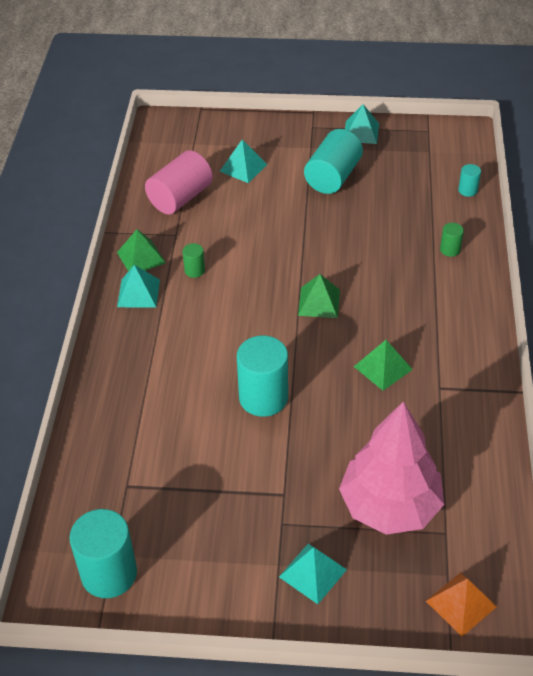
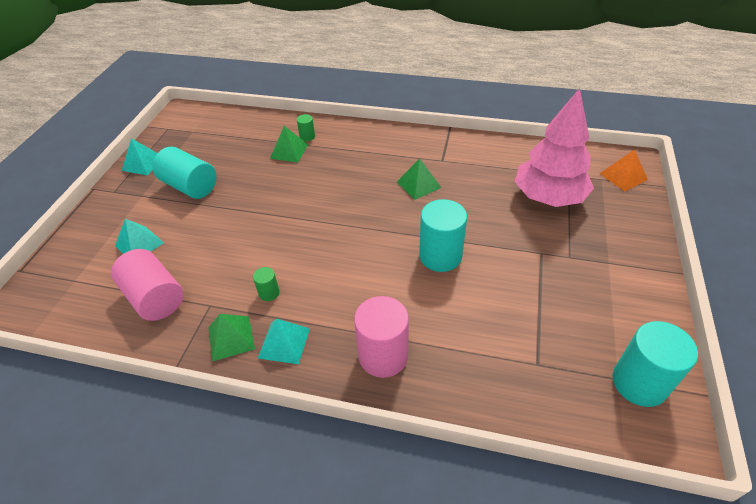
camera: 80 degrees left, 0 degrees up
(129, 364) = (383, 356): none -> pink cylinder
(313, 573) = (612, 244): turquoise pyramid -> none
(319, 302) = (340, 211): green pyramid -> green pyramid (289, 151)
(467, 190) = (248, 120): turquoise cylinder -> none

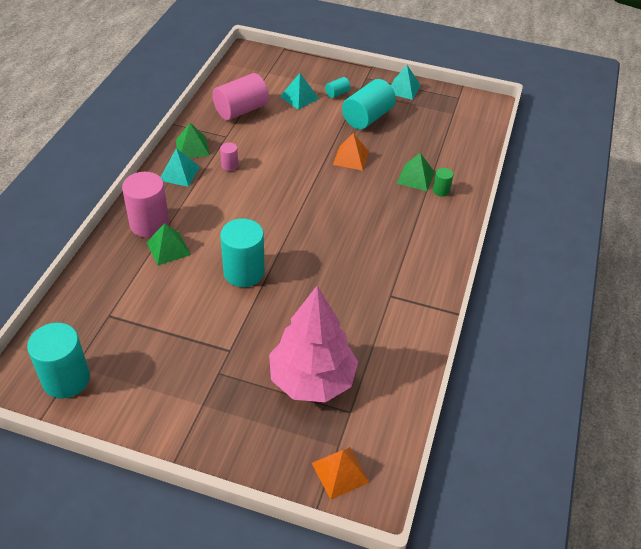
camera: 90 degrees right, 0 degrees up
(139, 212) = (337, 93): none -> turquoise cylinder
(258, 194) = (351, 158): none -> orange pyramid
(269, 293) = (229, 165): green cylinder -> pink cylinder
(418, 184) = (350, 270): green pyramid -> green pyramid (168, 248)

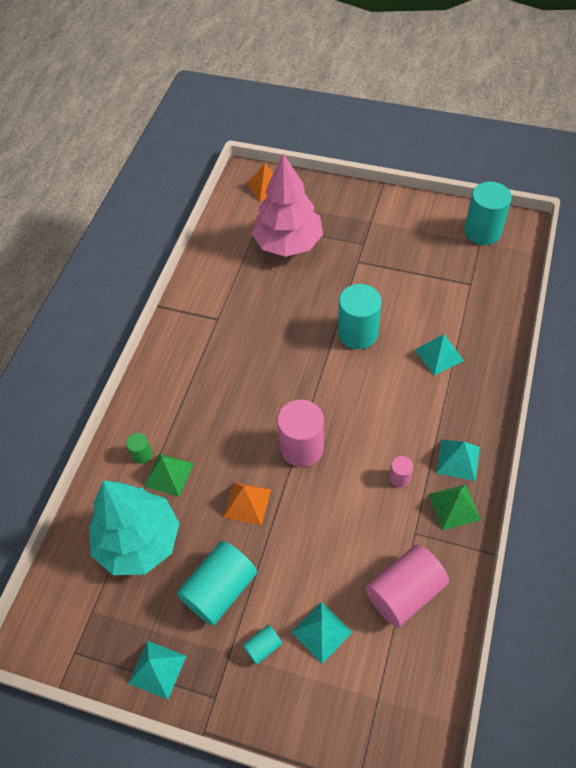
camera: 175 degrees left, 10 degrees up
(149, 224) = (468, 383): pink cylinder -> pink cylinder (302, 448)
(168, 248) = (439, 355): green pyramid -> turquoise pyramid
(430, 142) = (139, 541): none -> turquoise tree

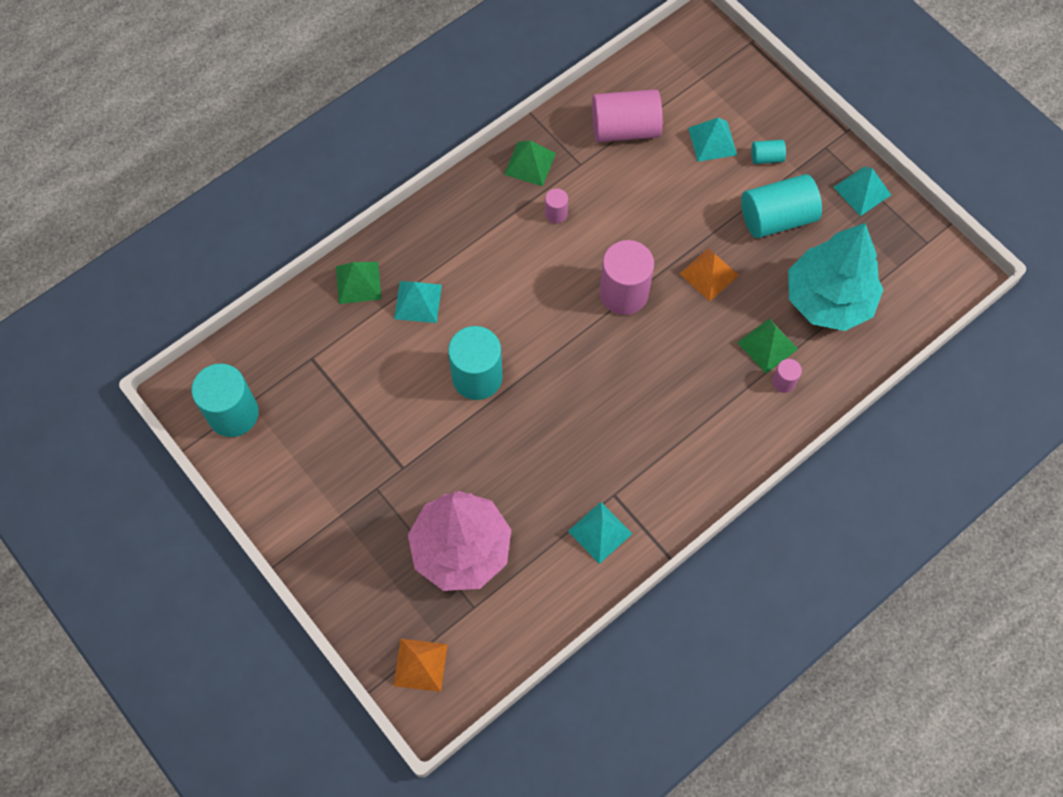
camera: 150 degrees left, 10 degrees up
(142, 454) = (783, 382): green cylinder -> pink cylinder
(458, 460) = (492, 197): turquoise pyramid -> turquoise pyramid (600, 532)
(489, 343) = (358, 282): none -> green pyramid

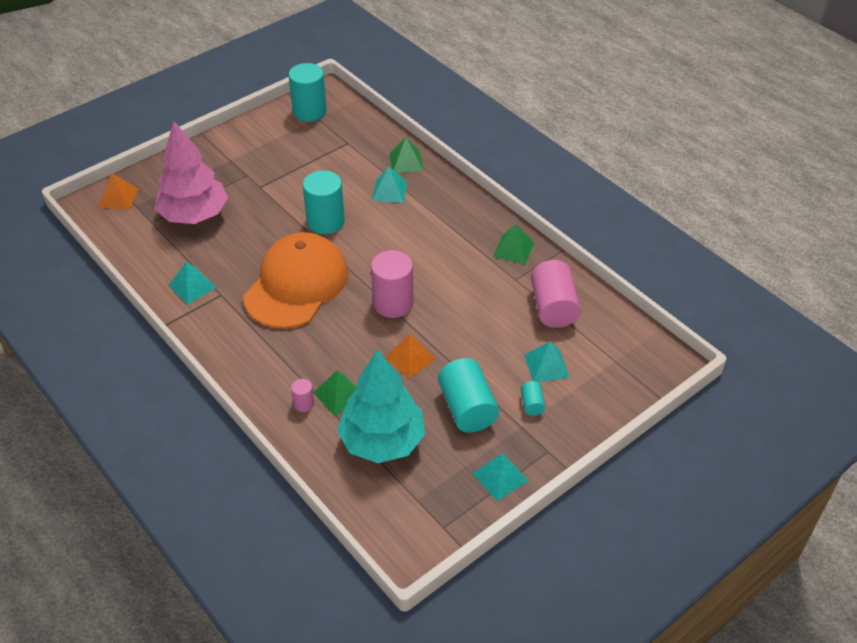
camera: 90 degrees right, 20 degrees down
(556, 213) = (467, 264): pink cylinder -> none
(594, 404) = (296, 284): none -> orange cap

